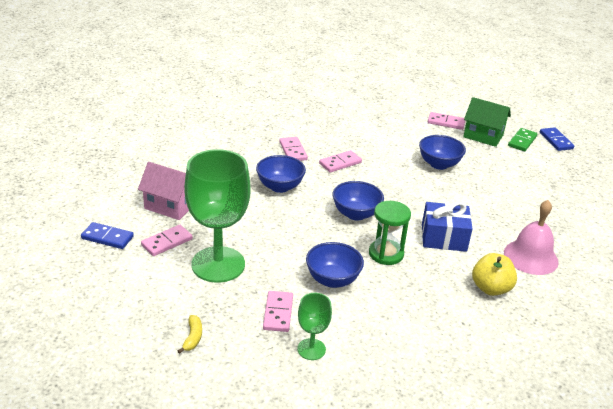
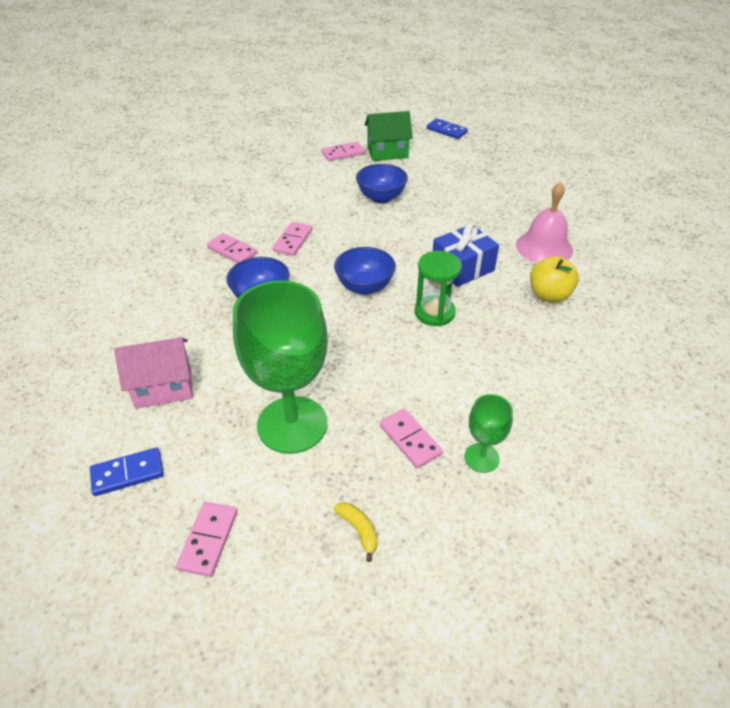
camera: 35 degrees left, 10 degrees up
(167, 242) = (207, 434): pink domino -> pink domino (208, 540)
(332, 280) = (419, 369): blue bowl -> none
(522, 141) = (422, 143): green domino -> none

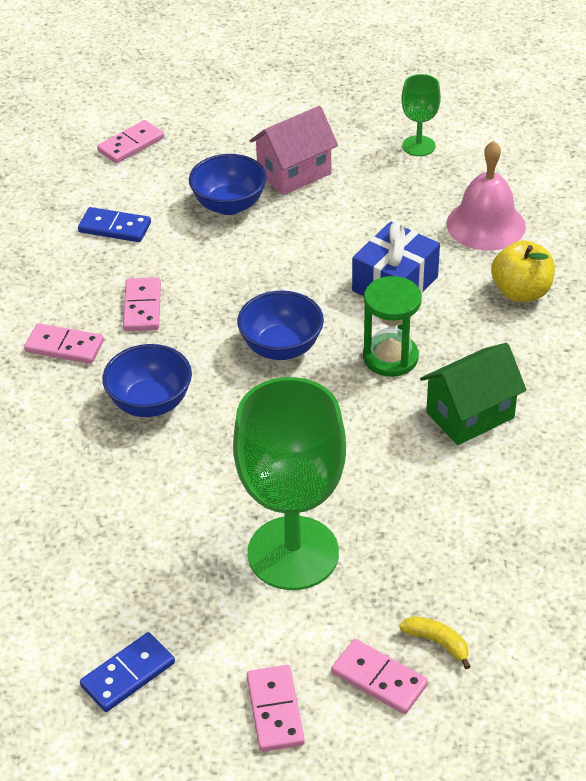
camera: 20 degrees left, 0 degrees up
(164, 388) = (100, 561): pink house -> pink house (294, 173)
(387, 152) = (197, 126): green house -> green house (470, 415)
(410, 440) = (442, 526): pink domino -> pink domino (379, 679)
(446, 131) = (264, 66): blue domino -> blue domino (114, 228)
(481, 458) = (532, 520): green goblet -> green goblet (418, 146)

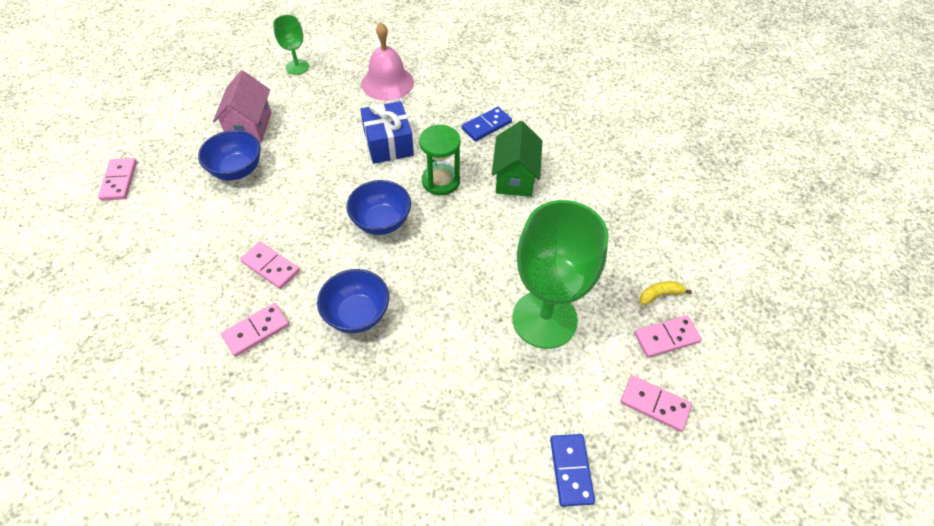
camera: 55 degrees left, 10 degrees up
(114, 228) = (182, 236): blue domino -> blue domino (486, 126)
(521, 292) = (450, 102): yellow apple -> none

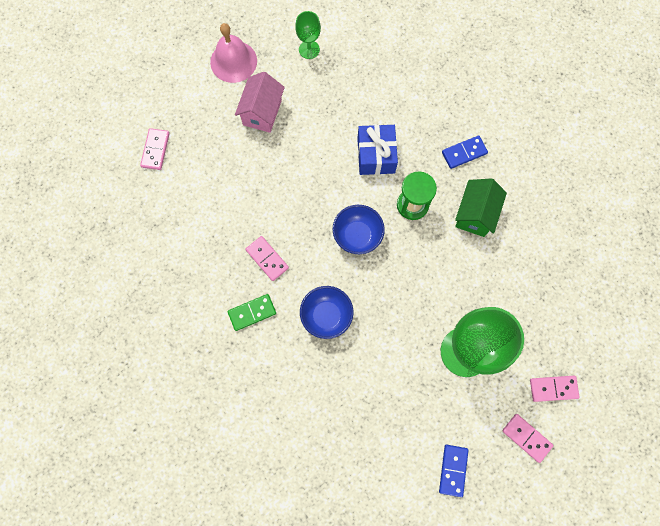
camera: 15 degrees right, 20 degrees up
(237, 170) = (248, 158): blue bowl -> none
(256, 331) = (252, 313): pink domino -> green domino
(387, 83) = (386, 85): pink bell -> pink bell (233, 61)
(660, 295) = (561, 351): yellow banana -> none

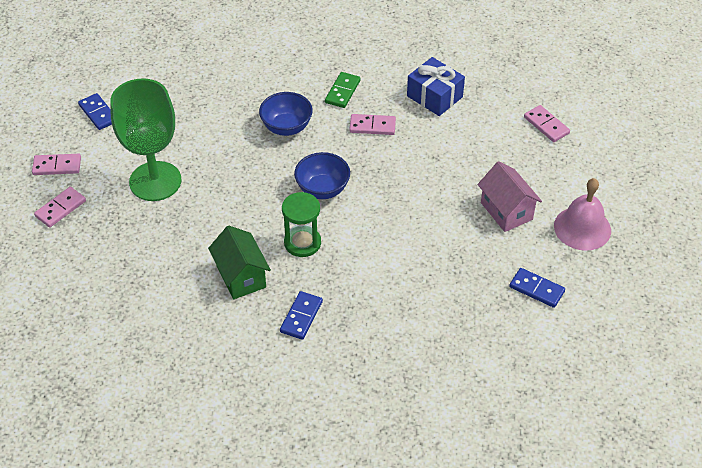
camera: 135 degrees right, 25 degrees down
(309, 49) = (536, 289): green goblet -> blue domino
(376, 155) = (375, 254): blue gift -> blue gift (434, 96)

